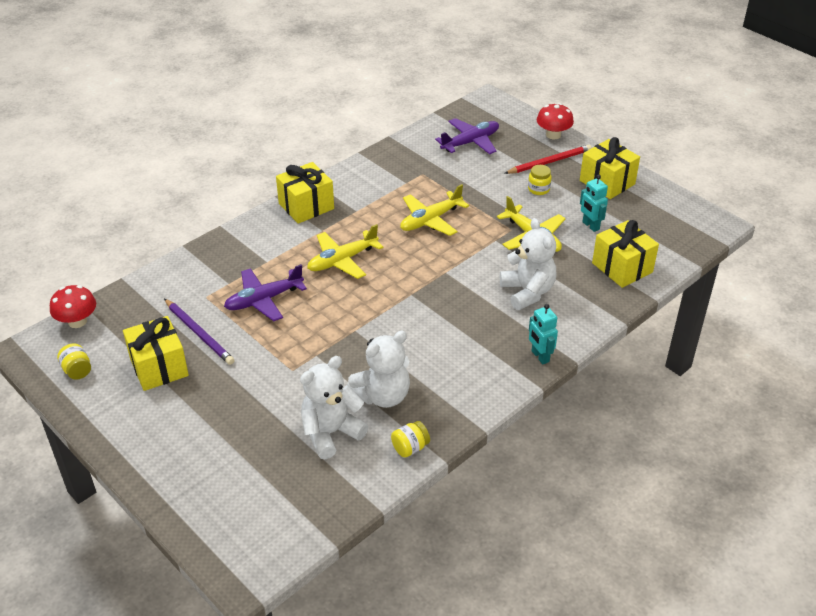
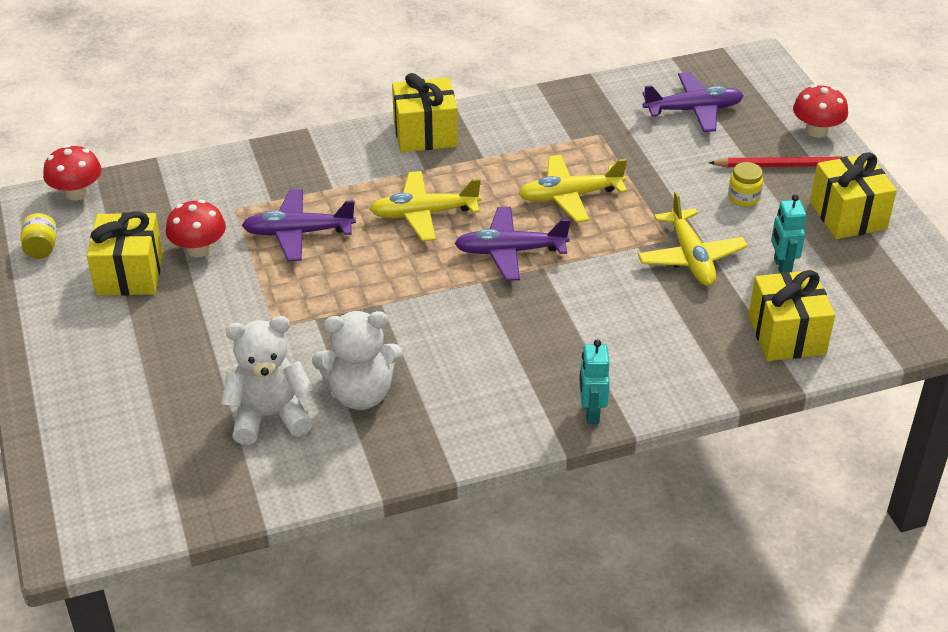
camera: 25 degrees right, 0 degrees up
(199, 333) = (199, 249): purple pencil -> red mushroom
(410, 448) = (350, 467): yellow jar -> none
(416, 268) = (510, 251): none -> purple plane
(527, 292) = (633, 326): white teddy bear -> none

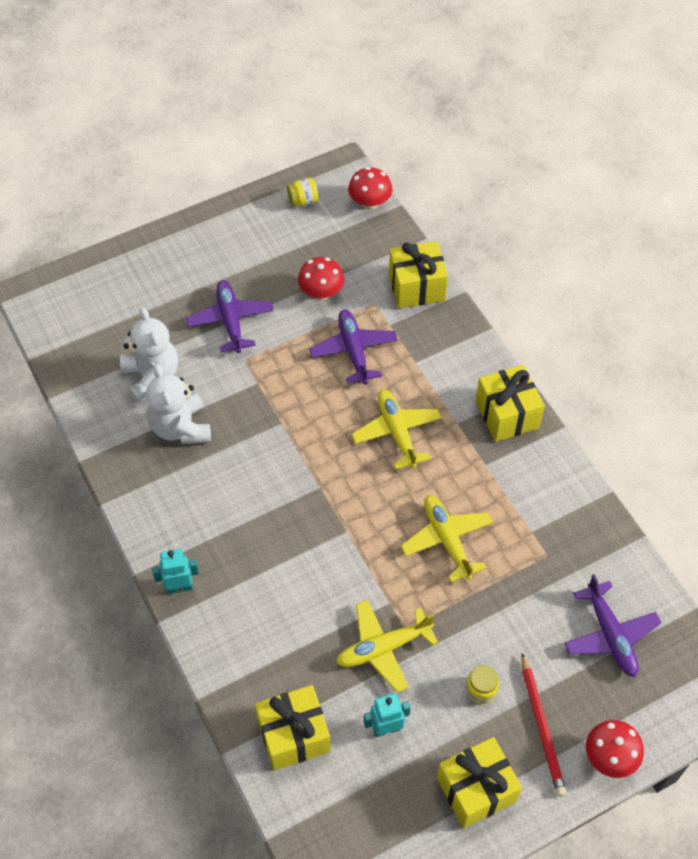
camera: 80 degrees right, 15 degrees up
(130, 273) = (286, 258): yellow gift -> yellow gift (416, 287)
(510, 251) = (362, 503): purple plane -> purple plane (230, 321)

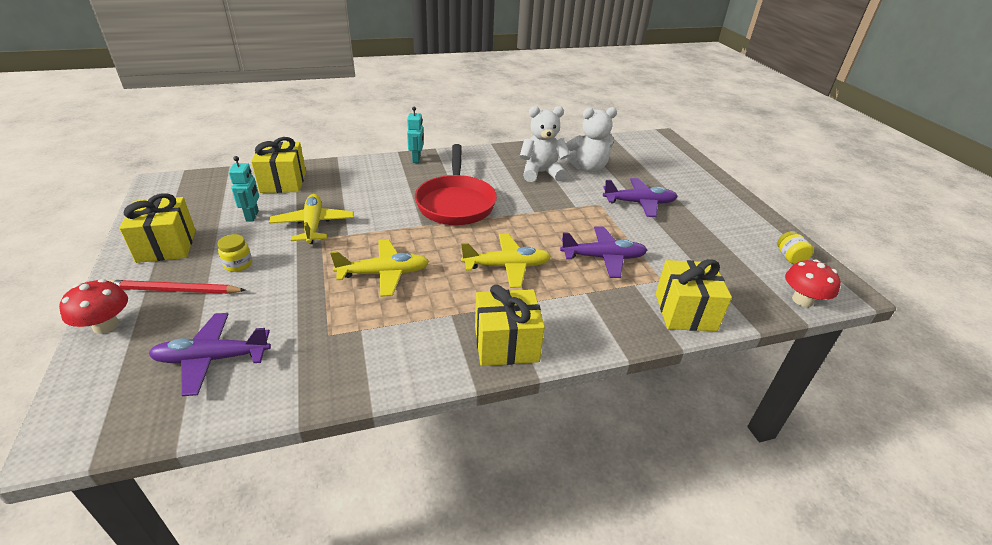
camera: 100 degrees right, 20 degrees down
(285, 508) = (456, 203): none -> red pan
(321, 292) = (673, 250): red mushroom -> none

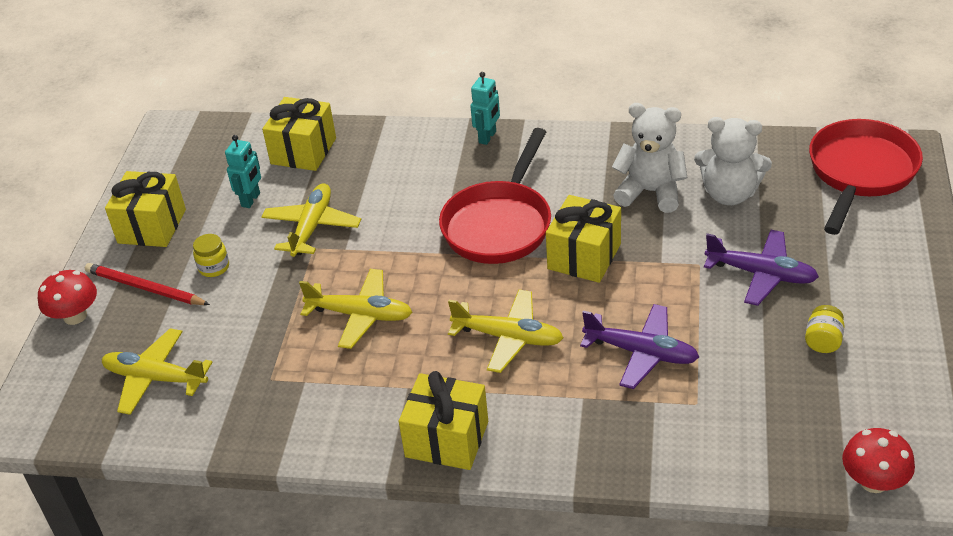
camera: 30 degrees right, 5 degrees up
(212, 359) = (155, 378): purple plane -> yellow plane
(649, 149) = (860, 173): none -> red pan
(685, 312) = (691, 455): yellow gift -> yellow gift (584, 256)
(789, 257) = (919, 415): yellow jar -> yellow jar (823, 341)

